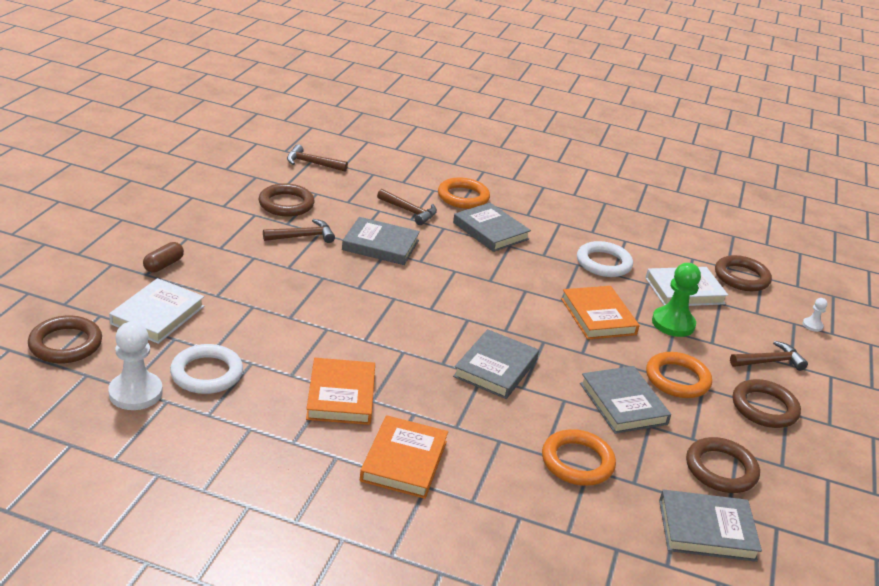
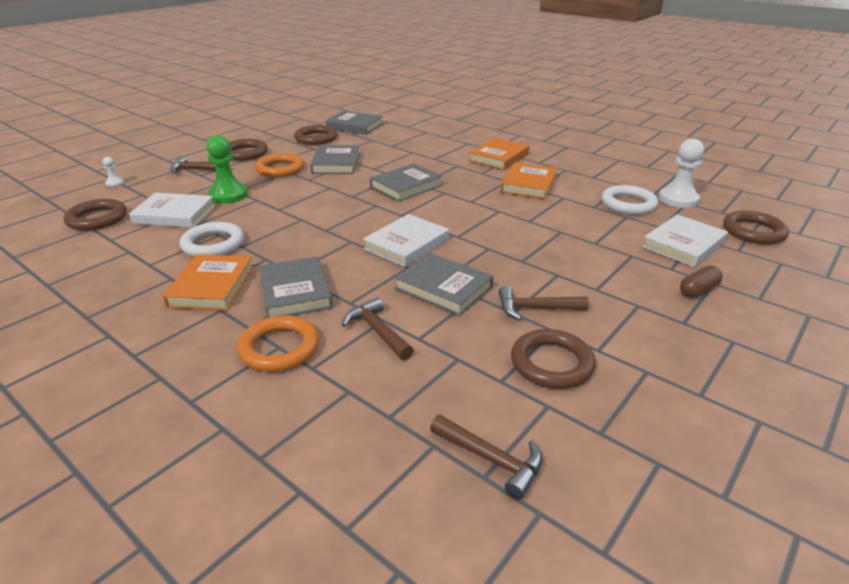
camera: 155 degrees left, 0 degrees up
(437, 282) = (407, 244): none -> white book
(577, 462) = (395, 148): orange ring -> none
(598, 316) = (285, 205): orange book -> orange book (212, 286)

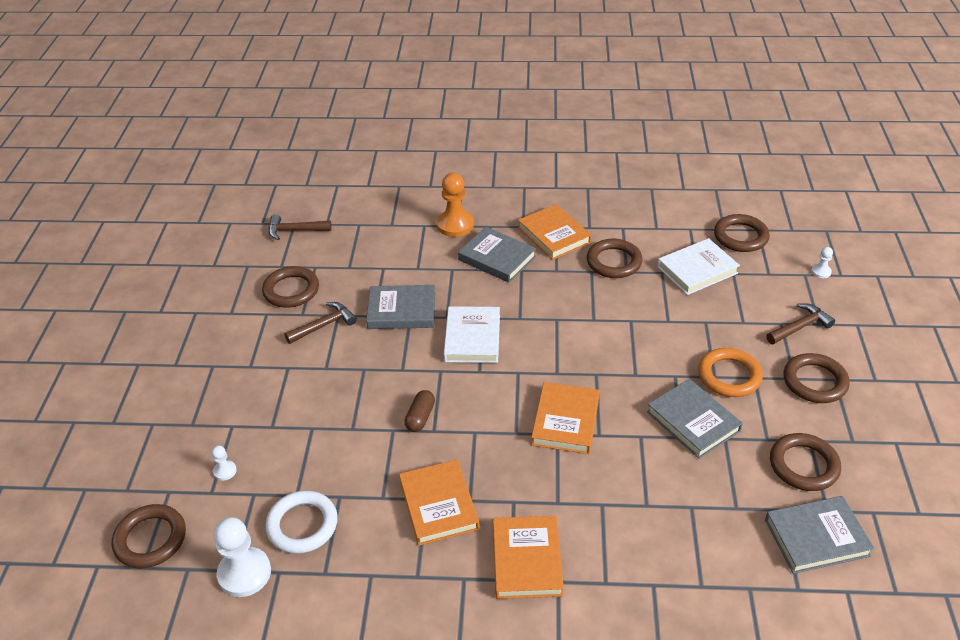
camera: 145 degrees right, 10 degrees up
(213, 244) = (614, 262): white ring -> brown ring
(228, 195) = (701, 312): green pawn -> none
(279, 348) = (455, 225): orange ring -> orange pawn
(377, 331) = (412, 260): brown hammer -> none
(406, 186) = (565, 421): grey book -> orange book
(683, 244) = (225, 471): white book -> white pawn
(698, 290) = (204, 407): brown capsule -> brown capsule (420, 417)

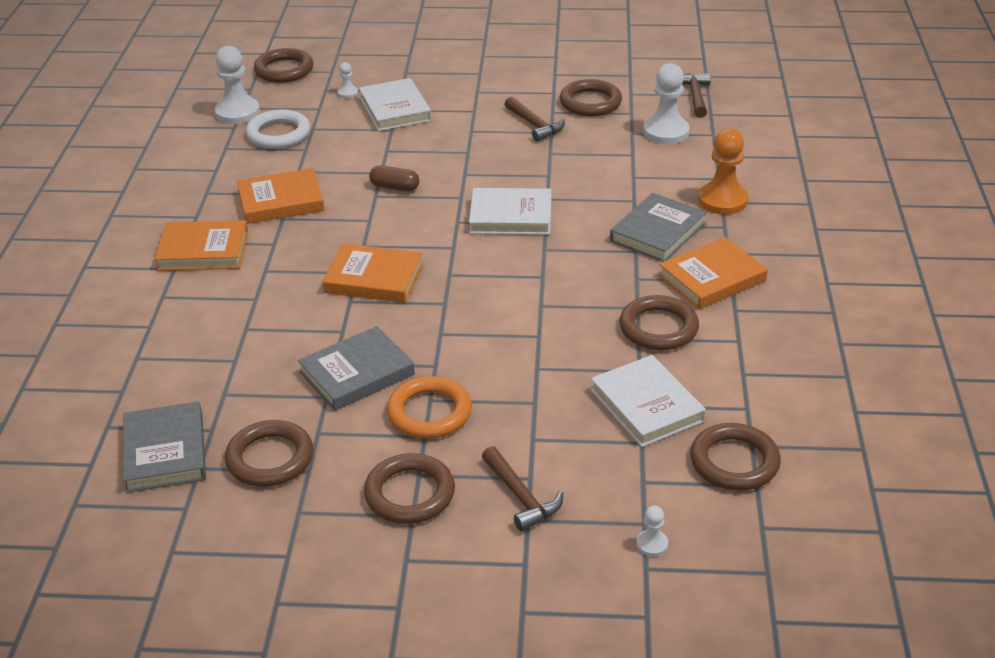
camera: 90 degrees right, 5 degrees down
(271, 427) = (395, 109): none -> white book
(350, 248) = (666, 132): none -> white pawn
(402, 311) = (557, 170): grey book -> none

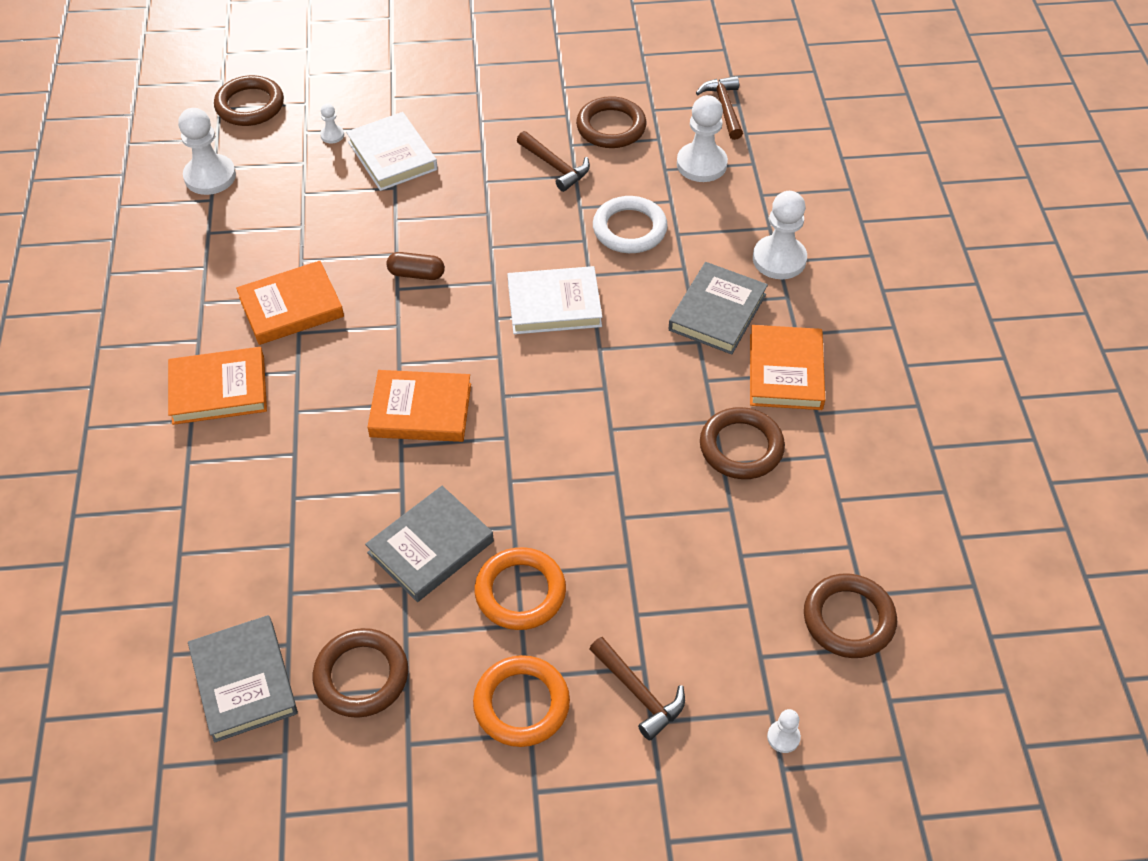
camera: 10 degrees left, 15 degrees up
(278, 134) = (265, 205): white ring -> white ring (629, 229)
(410, 493) = (521, 704): brown ring -> orange ring
(647, 405) = (747, 555): white book -> none
(712, 278) = (785, 371): orange book -> orange book turned 45 degrees counterclockwise
(722, 200) = (779, 259): orange pawn -> white pawn

